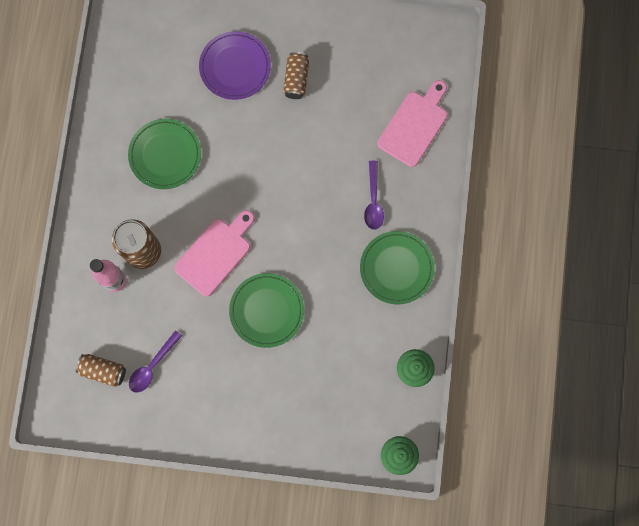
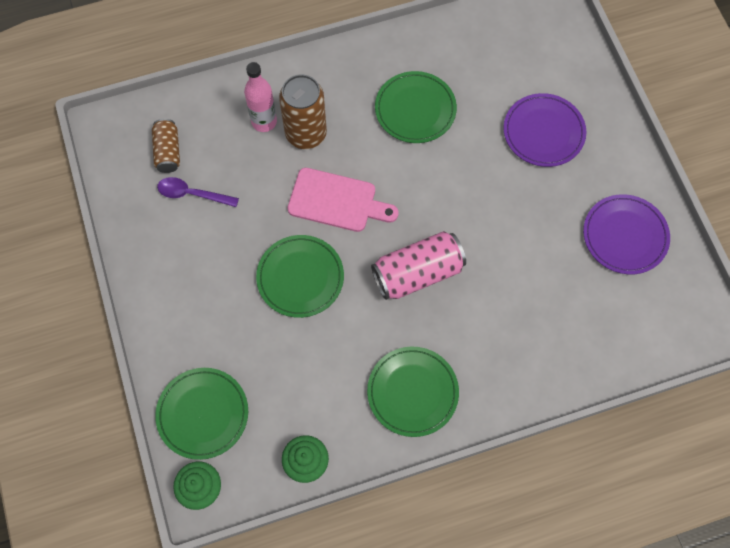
camera: 65 degrees right, 10 degrees down
(296, 79) = (565, 196): brown can -> none
(306, 220) = (417, 273): none -> pink can
(342, 431) = (203, 414): none -> green plate
(349, 53) = (625, 236): none -> purple plate
(373, 201) = (475, 333): purple spoon -> none
(414, 125) = (585, 340): pink cutting board -> none

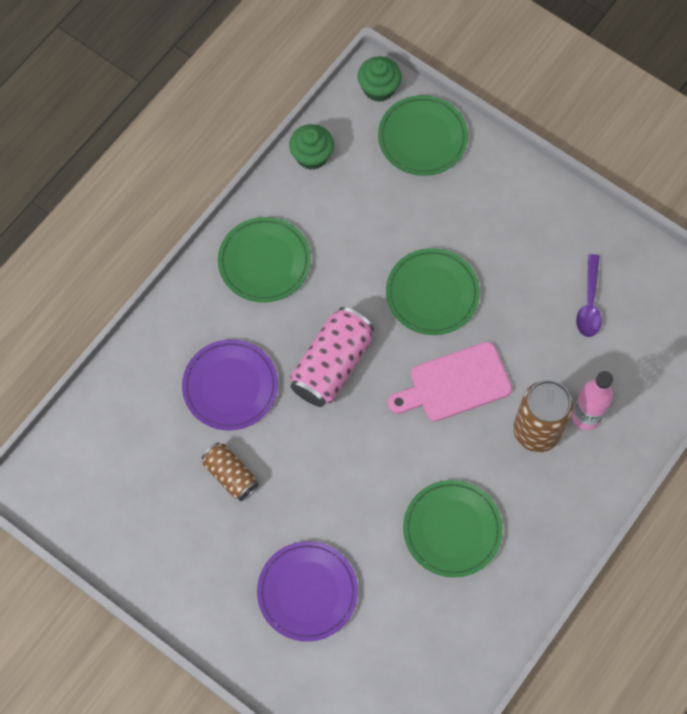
camera: 145 degrees right, 0 degrees up
(168, 152) = (647, 327): brown can -> brown can (230, 475)
(192, 194) = (589, 303): purple spoon -> purple spoon turned 120 degrees clockwise
(625, 236) = (161, 530): purple plate -> purple plate (230, 386)

